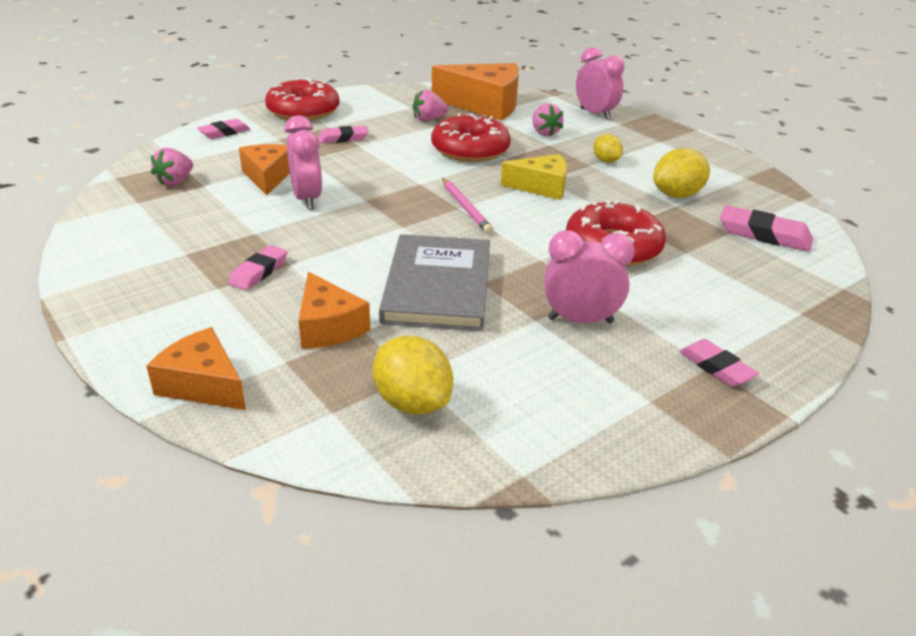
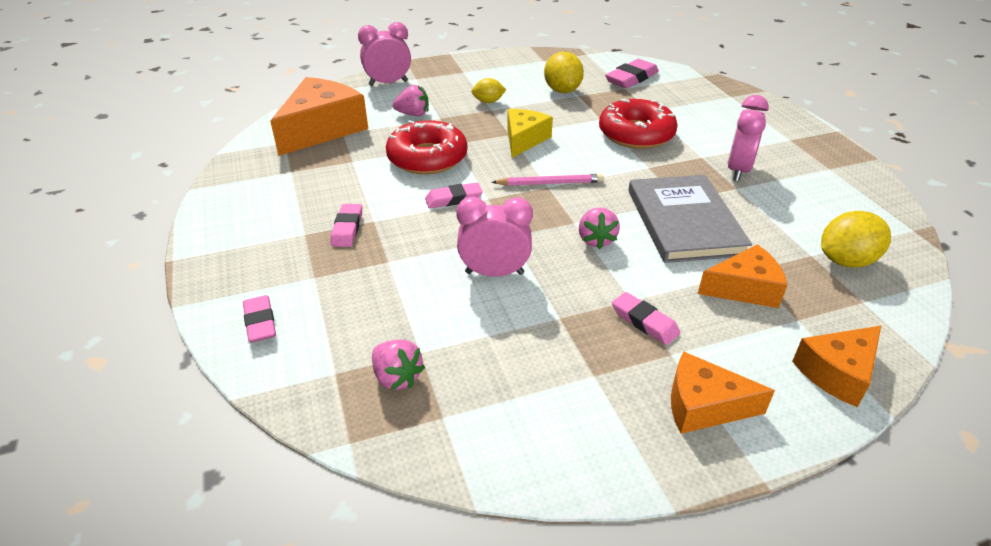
camera: 70 degrees left, 5 degrees up
(268, 177) = (422, 296): orange cheese -> orange cheese (704, 406)
(303, 111) = (239, 248): red donut -> none
(429, 119) = (335, 167): pink strawberry -> pink strawberry (596, 240)
(438, 286) = (684, 221): grey book -> grey book turned 60 degrees clockwise
(716, 367) = (792, 138): pink eraser -> pink eraser (453, 199)

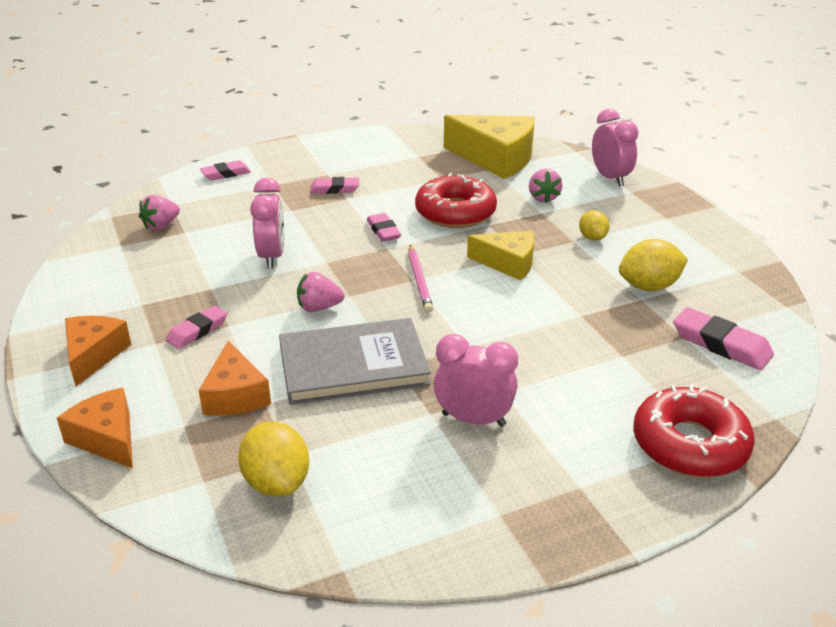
camera: 85 degrees right, 5 degrees down
(322, 129) = (496, 158): orange cheese -> yellow cheese
(636, 134) = (548, 341): red donut -> red donut (689, 444)

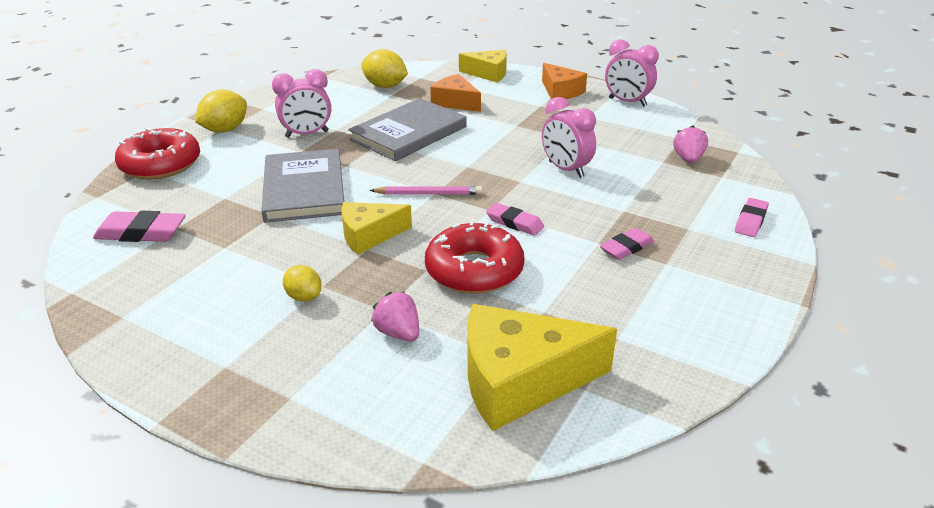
camera: 145 degrees right, 0 degrees up
(107, 438) = (488, 73): orange cheese -> yellow cheese
(197, 331) = (528, 117): pink eraser -> none
(319, 308) = (476, 152): pink strawberry -> none
(419, 281) = (429, 194): pink pencil -> pink pencil turned 135 degrees clockwise
(532, 333) = (304, 189): none -> grey book
(610, 178) = (333, 414): pink clock -> pink clock (627, 102)
(649, 286) = (220, 262): yellow lemon -> yellow lemon (225, 130)

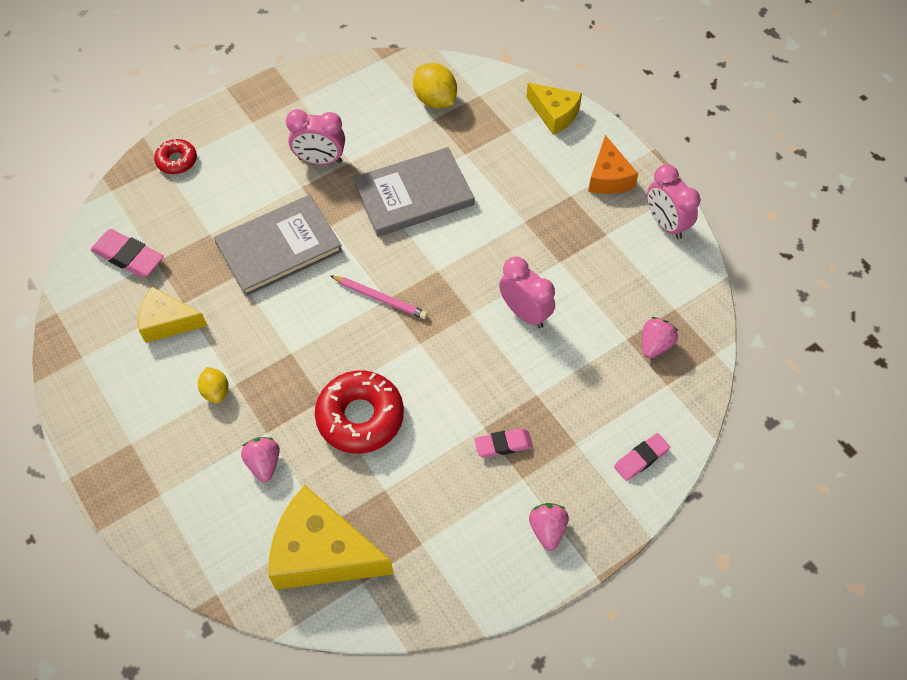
camera: 25 degrees right, 25 degrees up
(161, 164) = (177, 161): red donut -> red donut, size x0.55
(225, 130) = (251, 124): yellow lemon -> none
(304, 189) = (279, 248): grey book -> grey book turned 45 degrees clockwise
(369, 235) = (301, 336): yellow cheese -> yellow cheese (168, 322)
(455, 102) = (488, 157): orange cheese -> none
(514, 223) = (429, 371): pink eraser -> none
(566, 169) = (525, 313): pink clock -> pink clock turned 150 degrees clockwise
(724, 288) = (547, 529): none -> pink strawberry

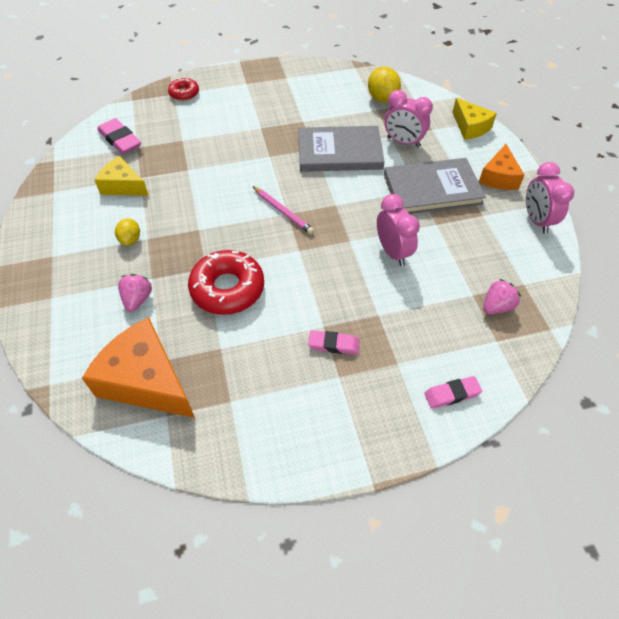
camera: 20 degrees right, 5 degrees down
(279, 248) = (225, 160): grey book -> grey book (432, 189)
(320, 160) = (282, 115): pink clock -> pink clock (403, 142)
(322, 553) = (146, 381): yellow cheese -> orange cheese
(547, 529) = (343, 426): pink strawberry -> none

